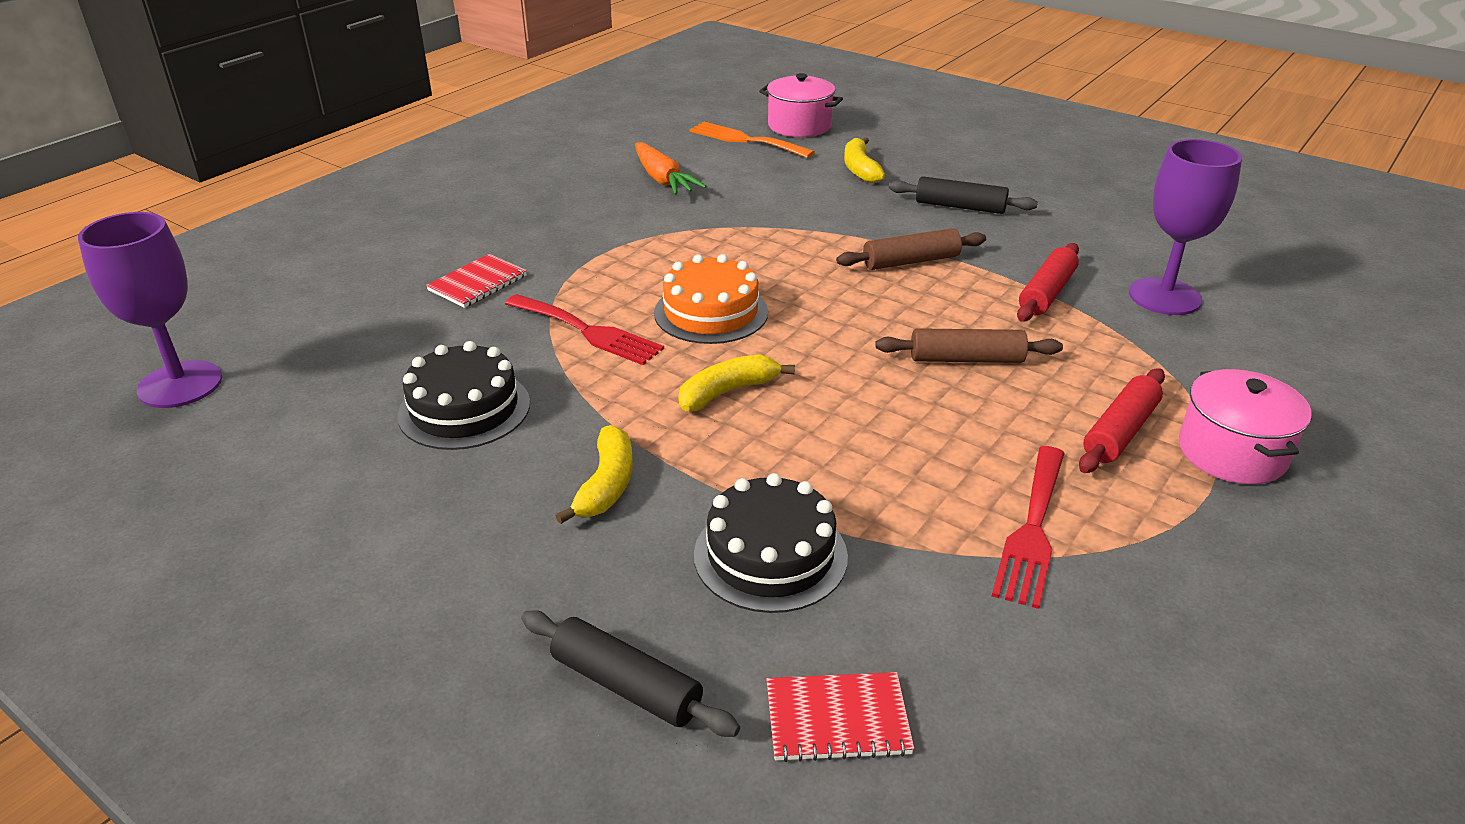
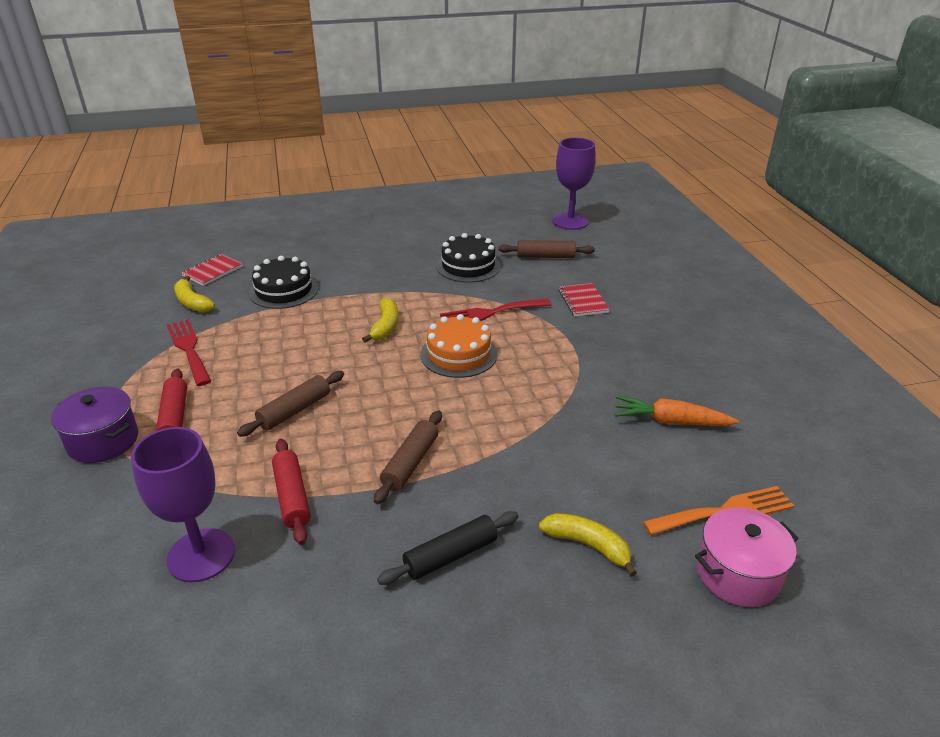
camera: 130 degrees right, 0 degrees up
(358, 356) = (545, 256): none -> brown rolling pin
(606, 485) = (373, 276): yellow banana -> yellow banana (192, 302)
(626, 685) = (284, 248): black rolling pin -> none
(1232, 453) = (103, 441): pink pot -> purple pot

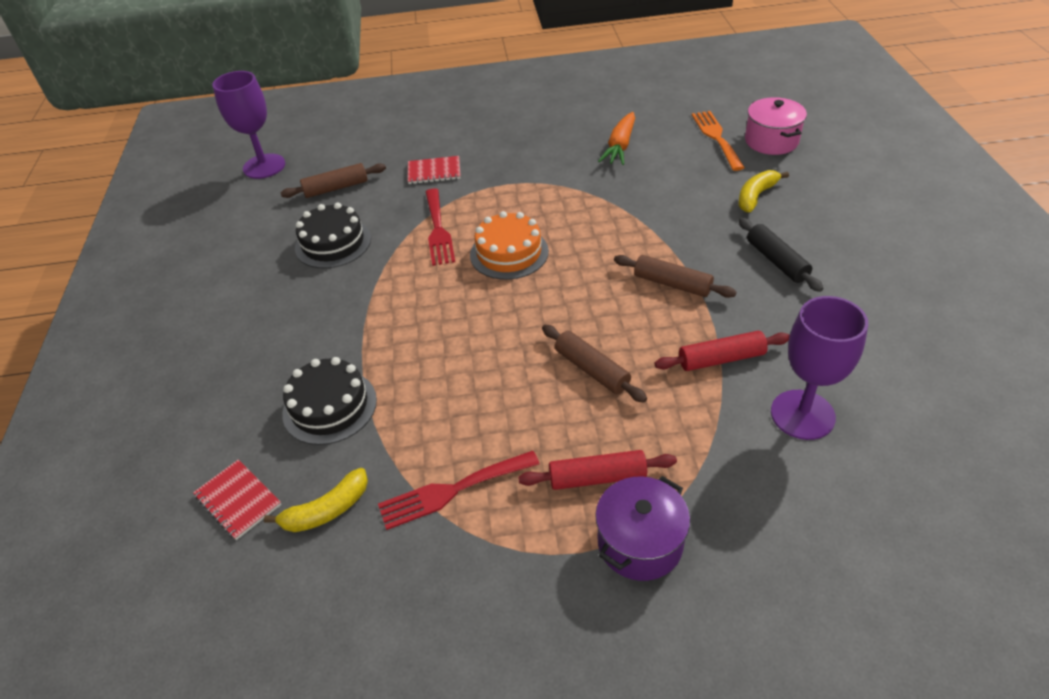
camera: 80 degrees left, 10 degrees up
(385, 326) = (444, 307): yellow banana -> none
(545, 256) = (336, 188): brown rolling pin -> brown rolling pin turned 60 degrees clockwise

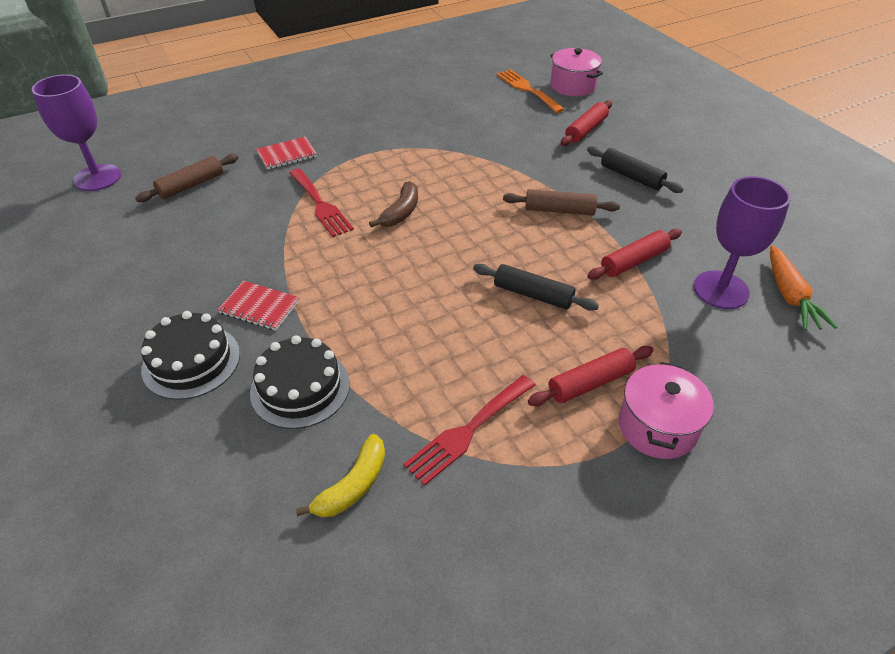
camera: 25 degrees left, 0 degrees up
(238, 500) = (250, 505): red notebook -> red notebook (259, 307)
(333, 243) = (217, 236): black cake -> black cake (191, 361)
(509, 253) = (401, 212): orange cake -> brown banana
(592, 370) = (533, 294): brown rolling pin -> black rolling pin
(620, 146) = (450, 108): orange carrot -> orange carrot (789, 296)
(640, 543) = (657, 427): purple pot -> pink pot
(756, 196) = (586, 130): yellow banana -> red rolling pin

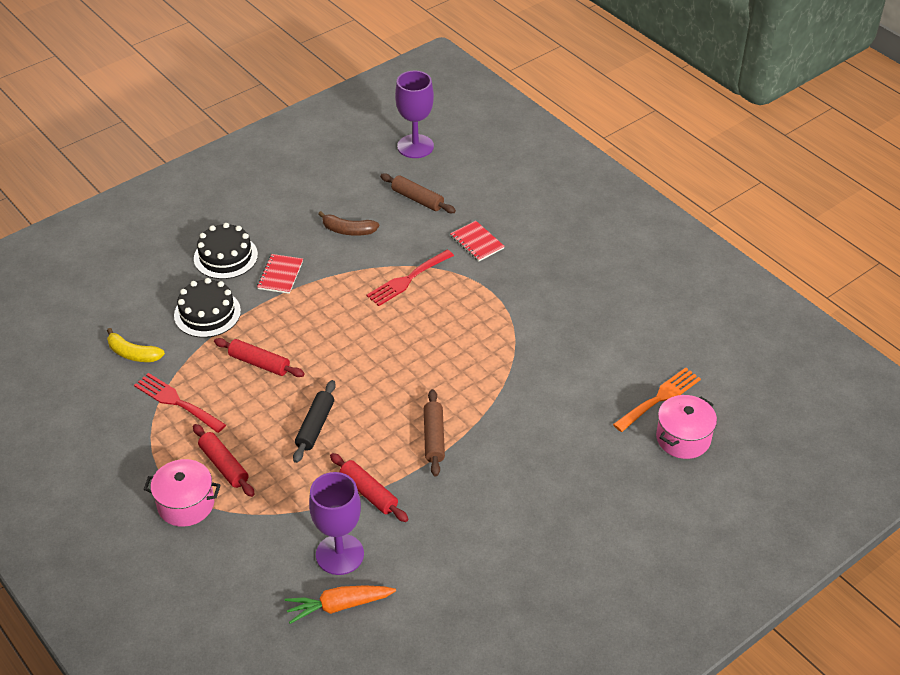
camera: 80 degrees right, 0 degrees up
(401, 212) = (408, 331): brown banana -> brown banana (348, 230)
(586, 130) = (586, 453): red rolling pin -> red rolling pin (259, 363)
(631, 177) = (504, 492): black rolling pin -> none

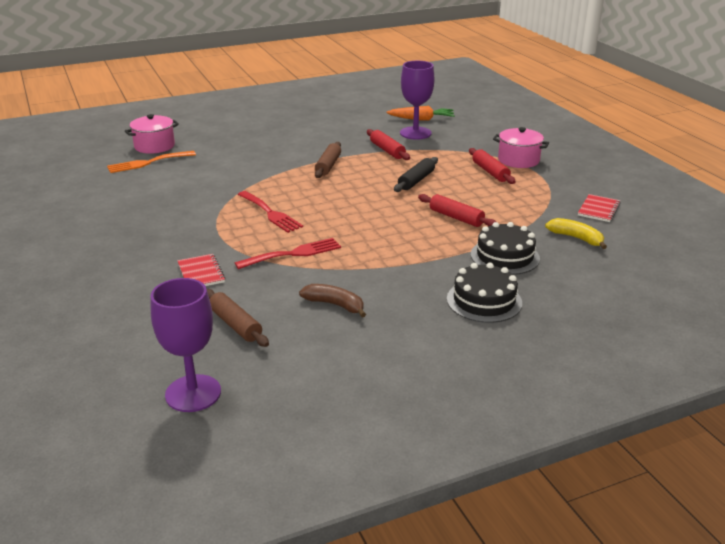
camera: 165 degrees left, 15 degrees down
(176, 401) = (531, 205): red fork -> red fork (270, 213)
(280, 275) = (424, 276): red notebook -> red notebook (598, 209)

